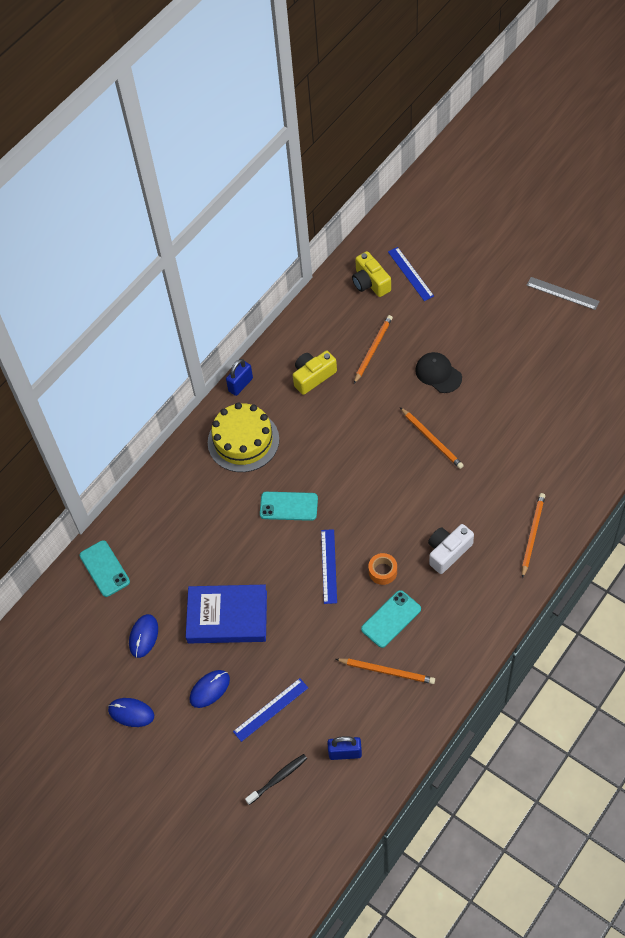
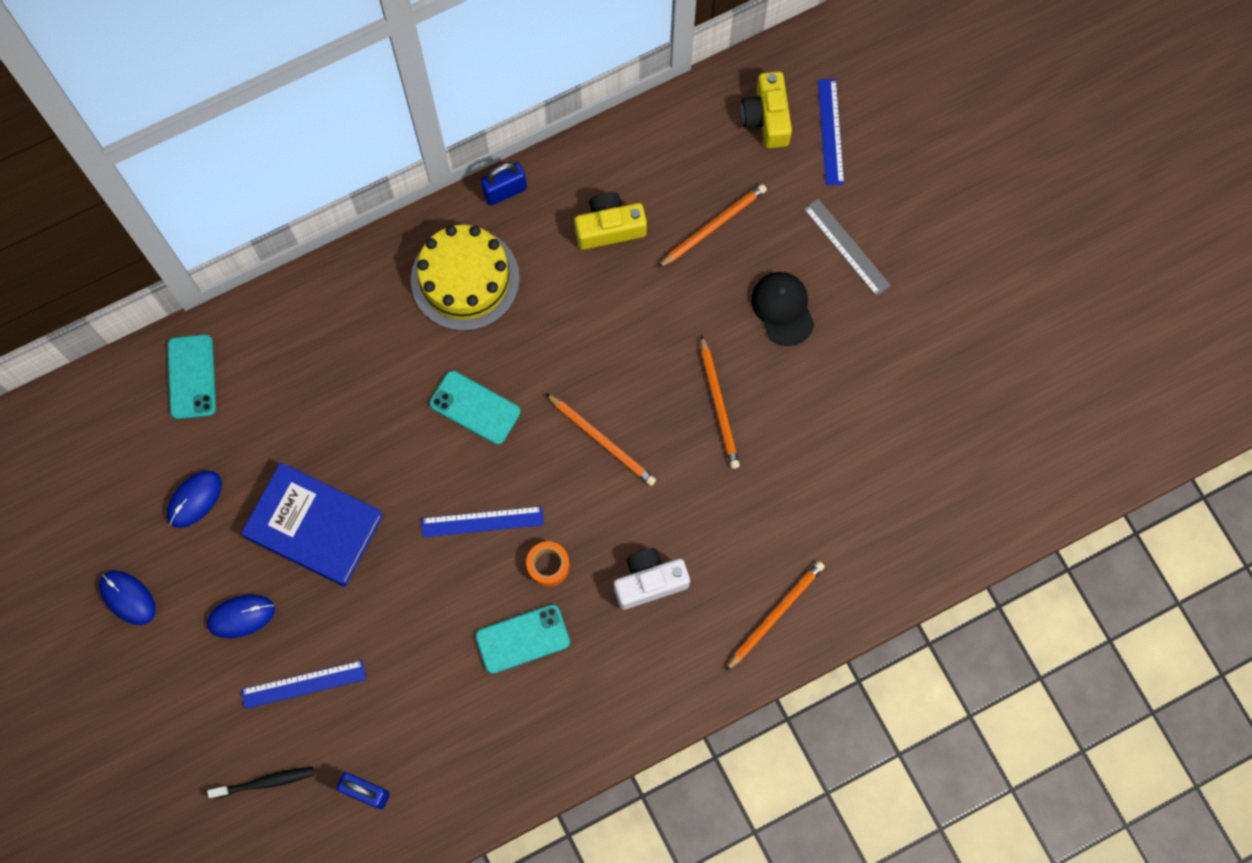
camera: 20 degrees right, 15 degrees up
(329, 566) = (482, 522): blue ruler -> blue ruler turned 60 degrees clockwise
(386, 671) = (478, 709): orange pencil -> orange pencil (602, 440)
(562, 293) = (1028, 269): grey ruler -> grey ruler (847, 247)

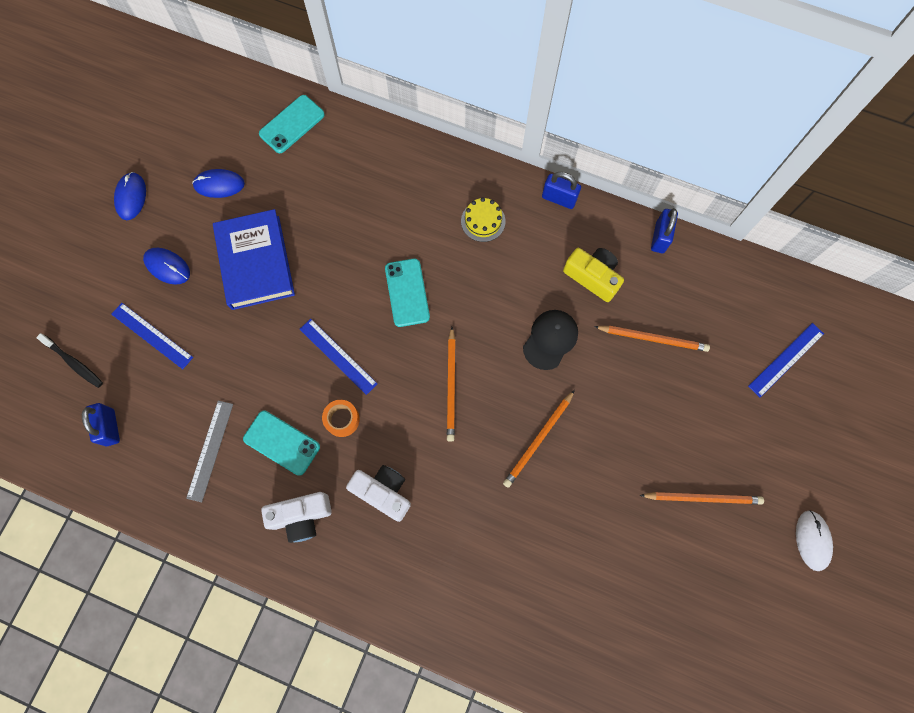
camera: 50 degrees right, 0 degrees up
(465, 279) = (483, 221): yellow cake -> yellow cake, size x0.52
(609, 673) = (301, 516): none -> white camera
(625, 136) = (660, 237): none -> blue padlock
(766, 118) = (755, 312): yellow camera -> none
(775, 615) = (428, 596): orange pencil -> orange pencil (702, 498)
(783, 309) = (639, 427): black cap -> black cap (550, 339)
(847, 247) = (719, 435): grey ruler -> grey ruler (210, 450)
(997, 252) = (812, 540): none -> white mouse

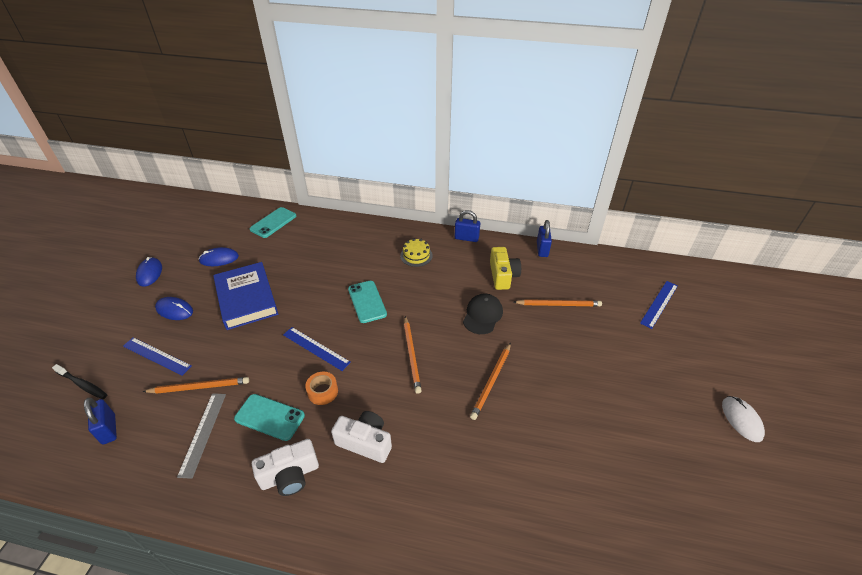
camera: 10 degrees left, 30 degrees down
(593, 277) = (503, 275): yellow camera -> yellow camera turned 60 degrees clockwise
(702, 498) = (639, 402): orange pencil -> orange pencil (199, 387)

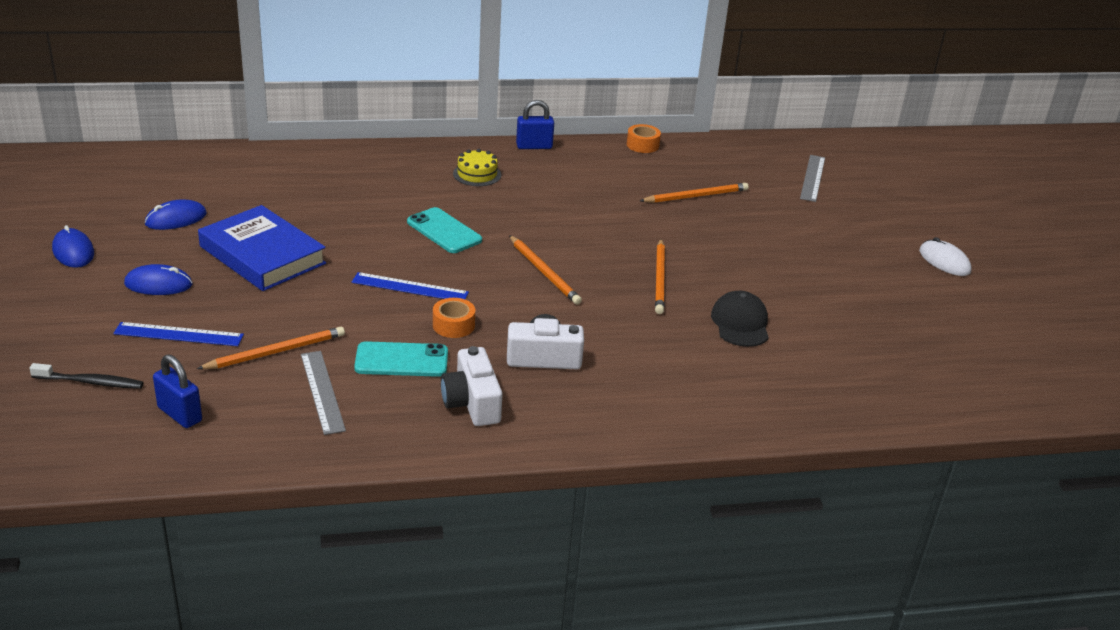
camera: 25 degrees left, 10 degrees down
(273, 222) = (227, 166): turquoise phone -> none
(290, 475) = (472, 402): white camera -> white camera turned 120 degrees clockwise
(482, 315) = (608, 221): black cap -> black cap (740, 323)
(503, 275) = (608, 178): yellow camera -> none
(542, 249) = (642, 145): blue padlock -> orange tape
(659, 304) = (812, 178): blue ruler -> grey ruler

